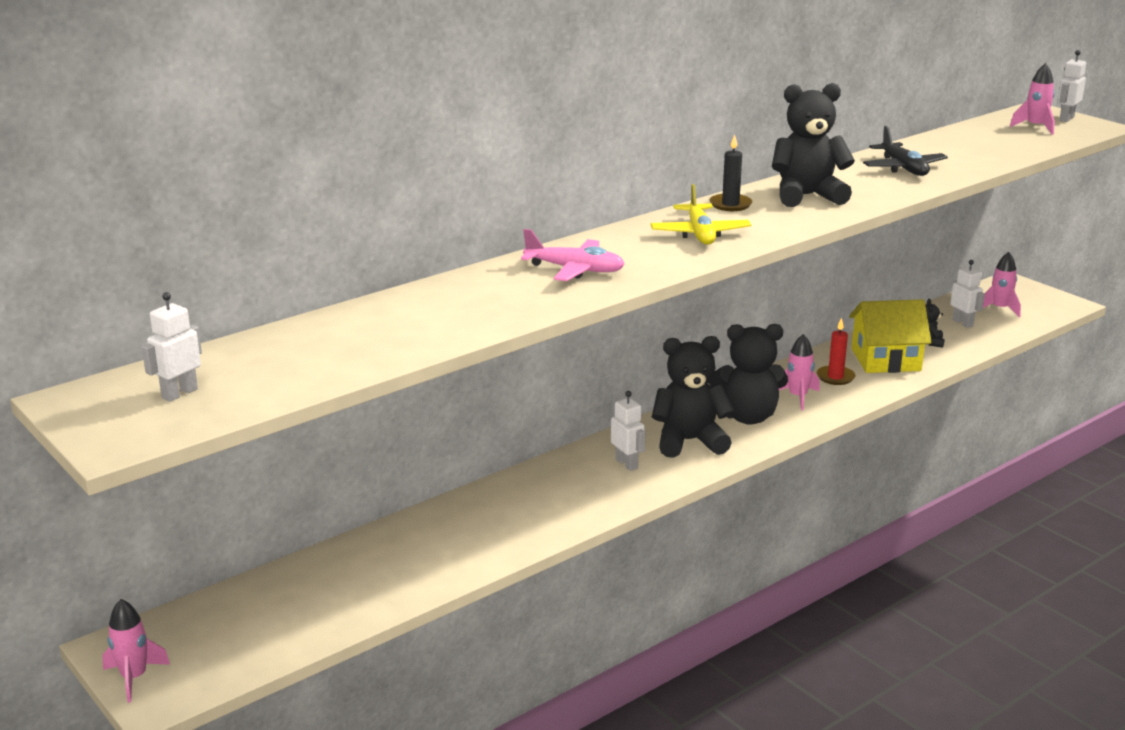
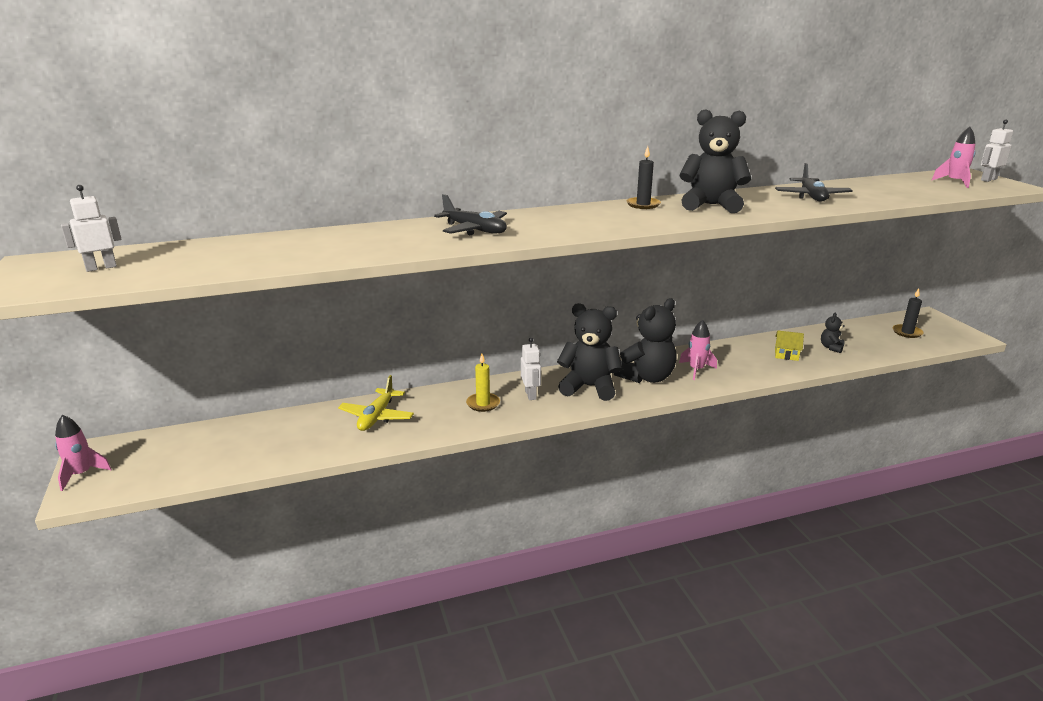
camera: 20 degrees right, 0 degrees up
(575, 270) = (474, 230): pink plane -> black plane
(578, 486) = (483, 404): none -> yellow candle
(699, 234) = (597, 219): yellow plane -> yellow plane (377, 417)
(747, 417) = (646, 377): black teddy bear -> black teddy bear turned 60 degrees counterclockwise
(835, 377) = (736, 361): red candle -> none
(885, 360) = (786, 354): yellow house -> yellow house, size x0.49
(962, 323) = (868, 338): white robot -> none
(999, 309) = (907, 332): pink rocket -> black candle

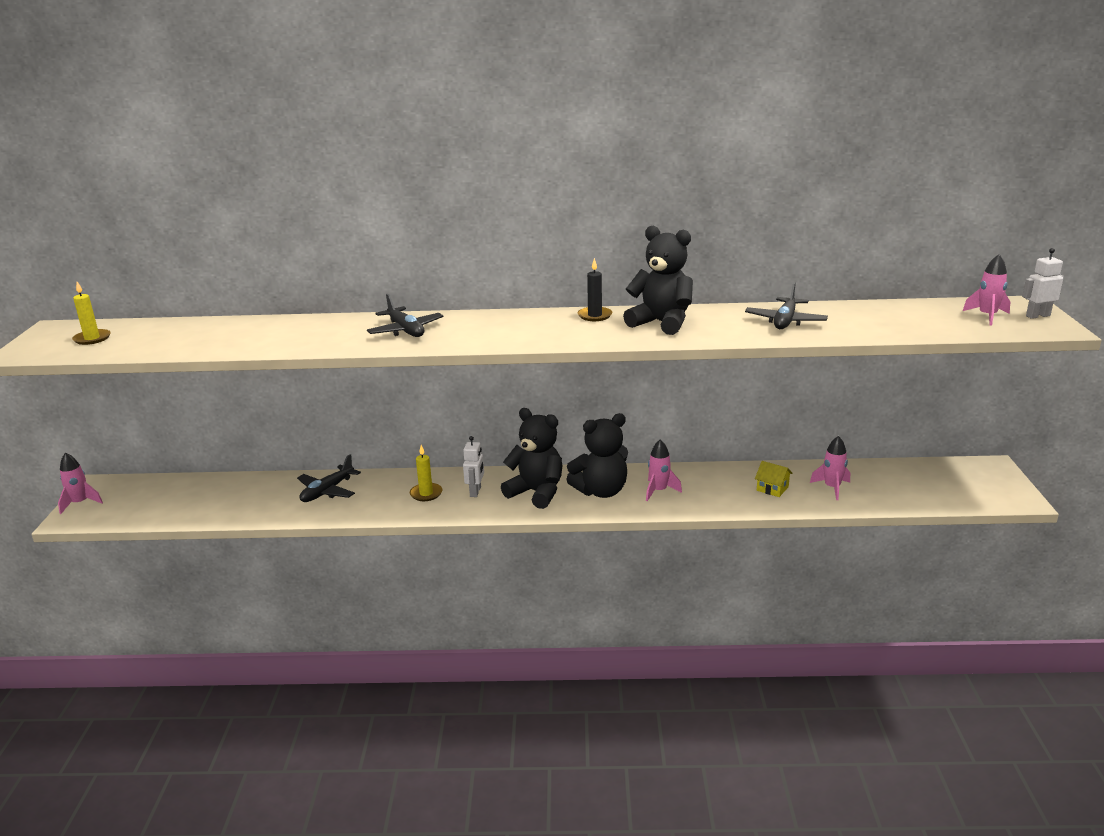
camera: 20 degrees right, 0 degrees up
(101, 268) = (92, 339): white robot -> yellow candle
(377, 417) = (327, 491): yellow plane -> black plane
(831, 347) = (832, 488): black teddy bear -> pink rocket
(907, 332) = (943, 483): black candle -> none

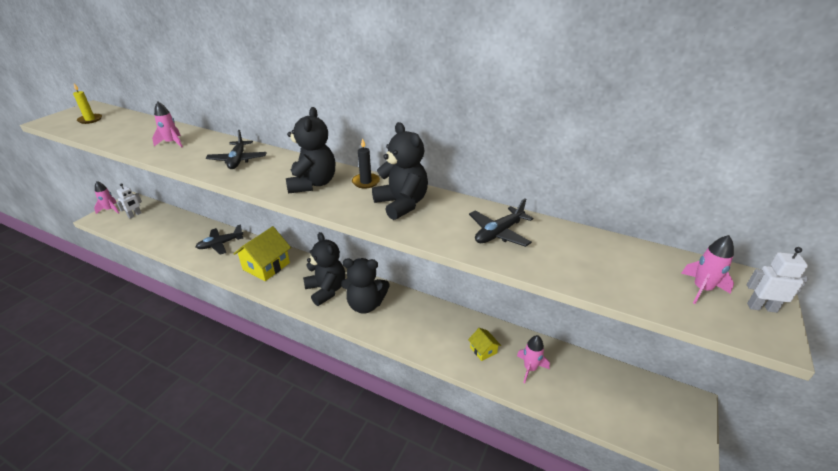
camera: 25 degrees right, 10 degrees up
(426, 494) = (266, 266): yellow candle -> yellow house
(475, 492) = (293, 275): white robot -> white robot (135, 215)
(537, 329) = (313, 184): none -> black teddy bear
(659, 491) = (402, 320): pink rocket -> pink rocket (172, 143)

